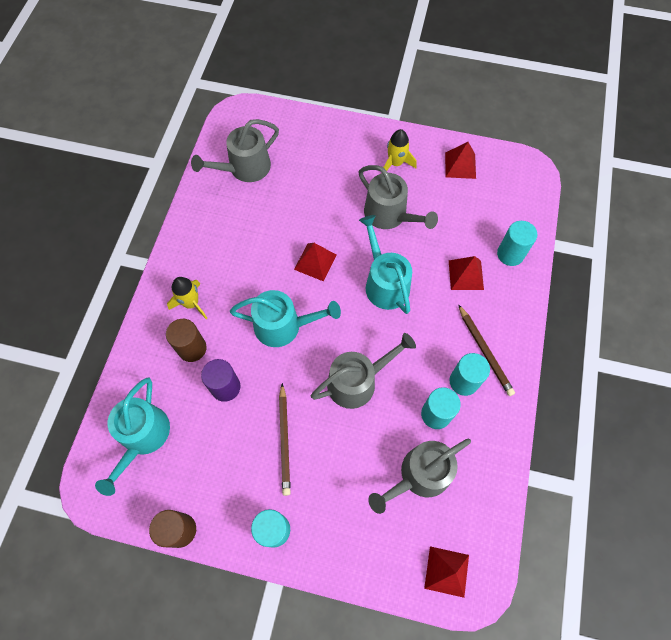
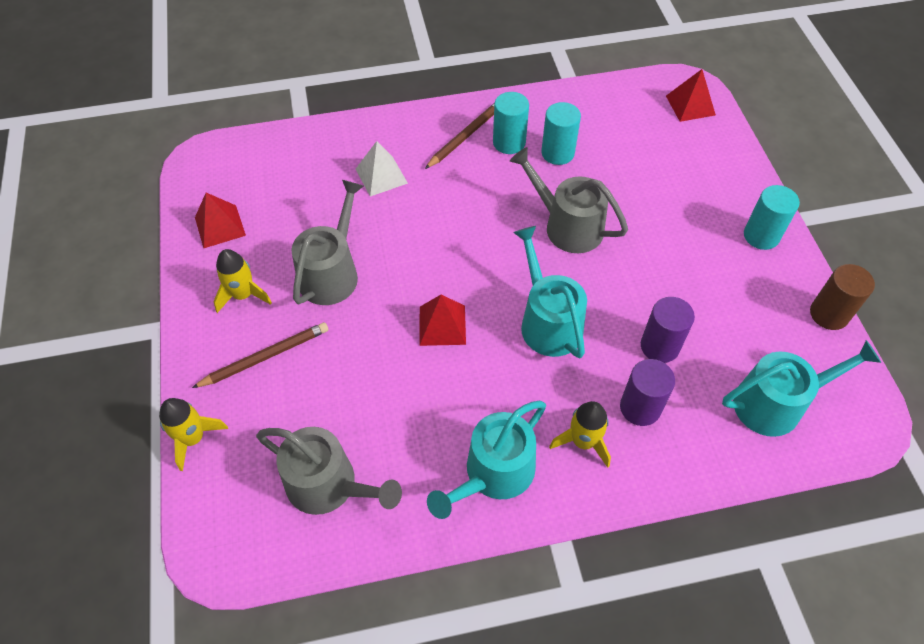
camera: 115 degrees left, 10 degrees down
(192, 348) = (640, 407): brown cylinder -> purple cylinder
(284, 440) = (674, 264): brown pencil -> brown pencil (265, 357)
(309, 117) = (193, 438): none -> yellow rocket
(384, 283) = (433, 244): turquoise watering can -> turquoise watering can (494, 473)
(420, 475) = (625, 146): grey watering can -> none
(466, 274) = (381, 176): red pyramid -> white pyramid
(510, 254) = (334, 146): turquoise cylinder -> none

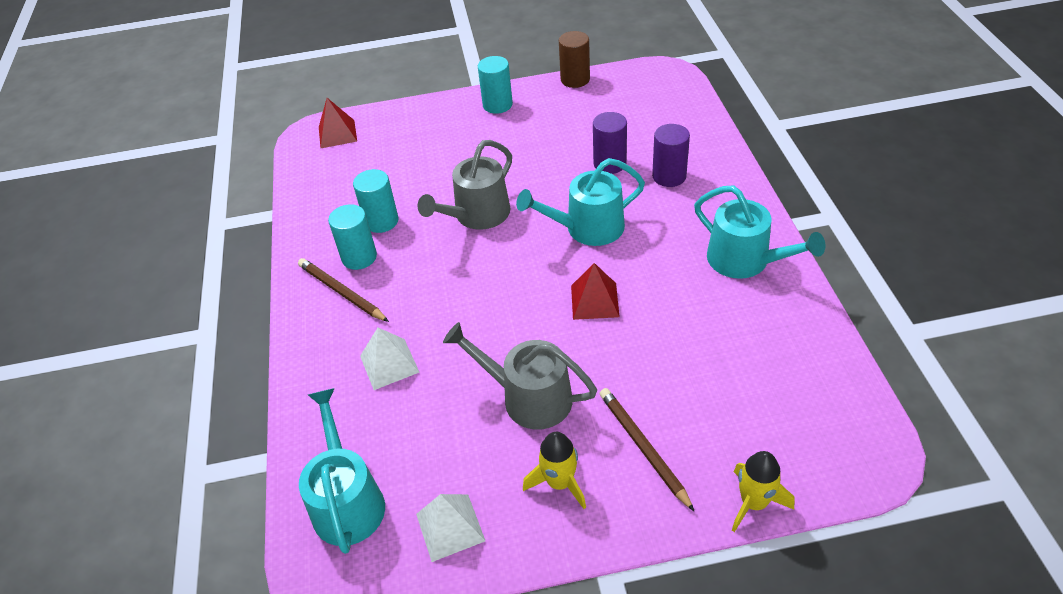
camera: 85 degrees left, 10 degrees down
(220, 226) = (450, 527): red pyramid -> white pyramid
(328, 485) = (781, 375): grey watering can -> none
(583, 441) = (705, 208): yellow rocket -> none
(775, 403) = (656, 110): turquoise watering can -> turquoise watering can (347, 501)

